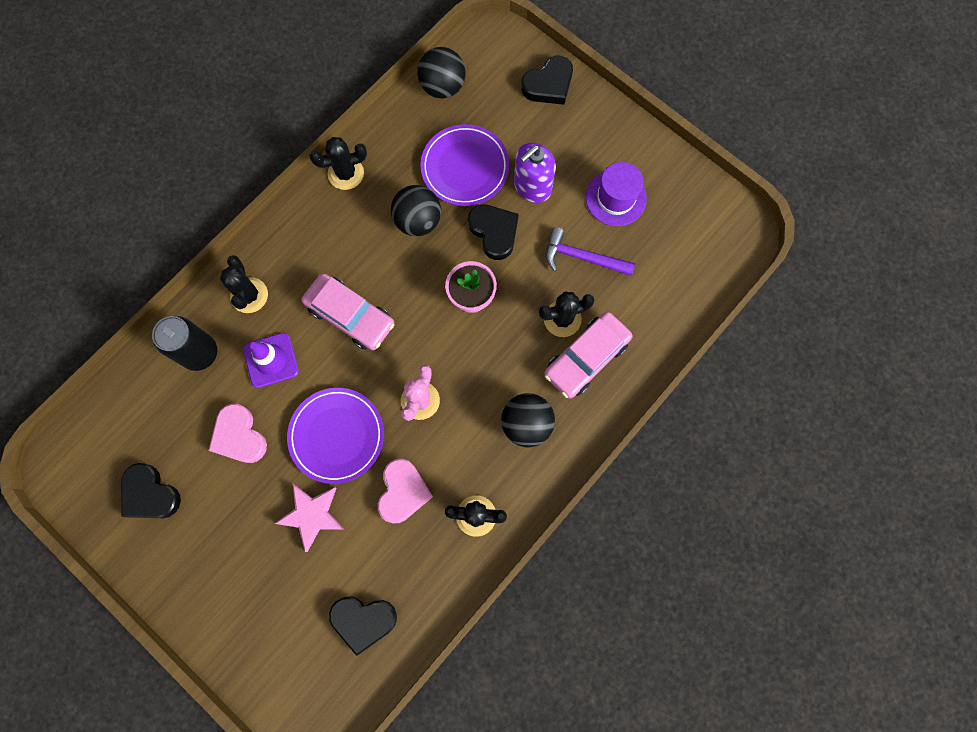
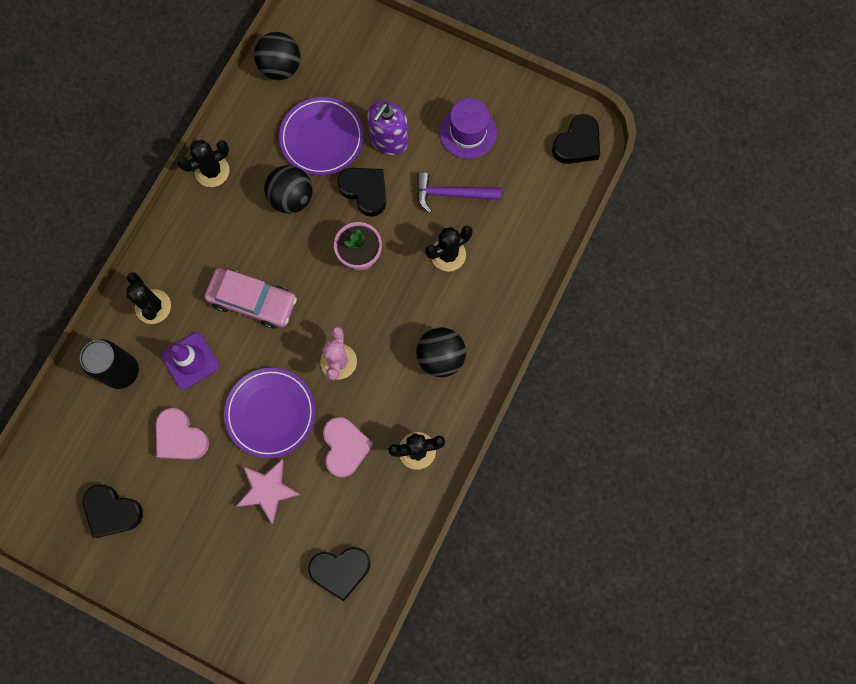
camera: 15 degrees left, 0 degrees up
(548, 84) = (379, 42): black heart -> black heart (577, 143)
(586, 358) = (479, 284): pink car -> none

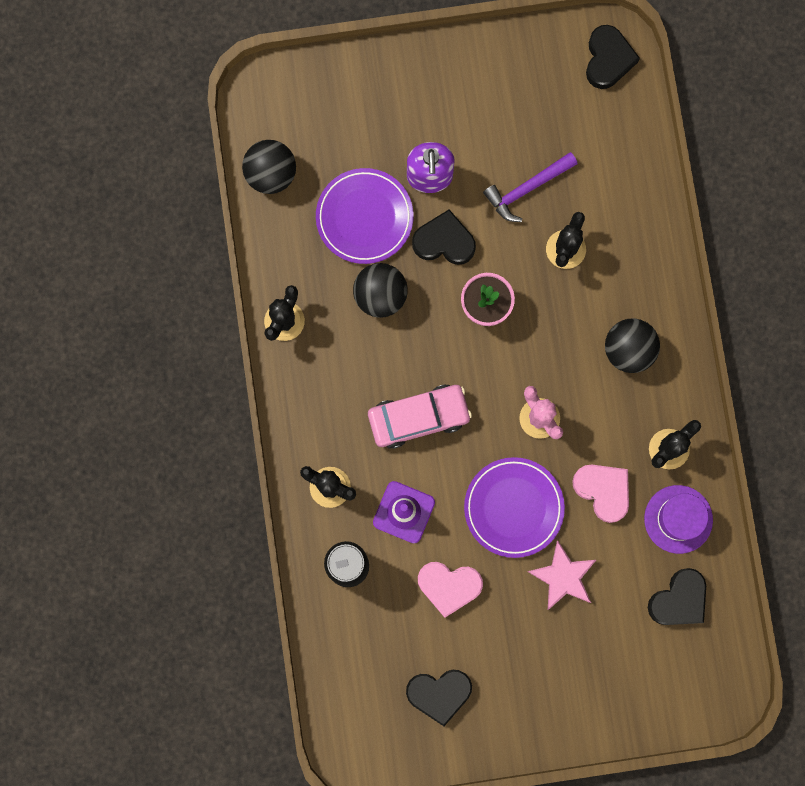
camera: 35 degrees left, 5 degrees up
(468, 132) = (498, 117): purple hat -> purple hat (678, 519)

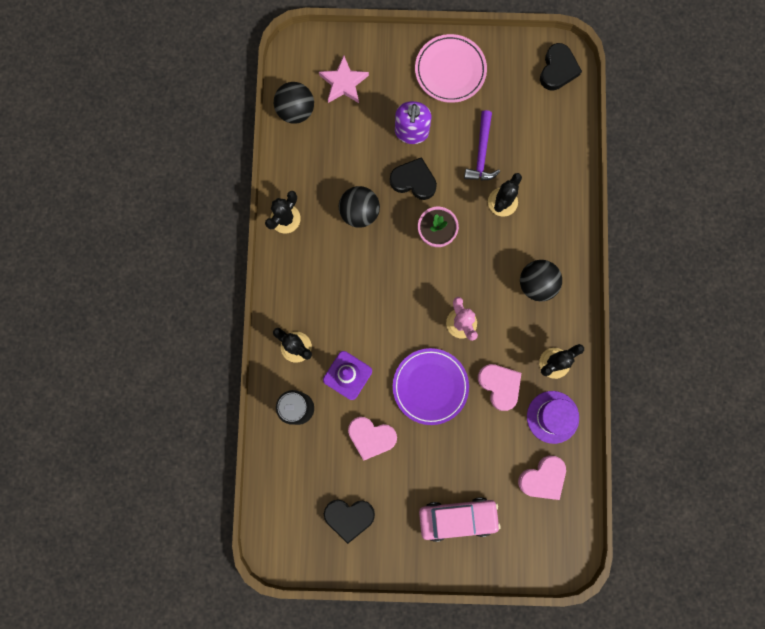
camera: 10 degrees right, 0 degrees up
(364, 217) = (358, 153): purple plate -> none
(419, 417) = (371, 307): pink car -> pink car (457, 518)
(466, 84) = (450, 70): none -> pink plate
(527, 189) = (481, 153): purple hammer -> purple hammer turned 60 degrees counterclockwise
(563, 577) = (458, 445): pink star -> pink star (344, 83)
(679, 600) = (543, 478): black heart -> pink heart

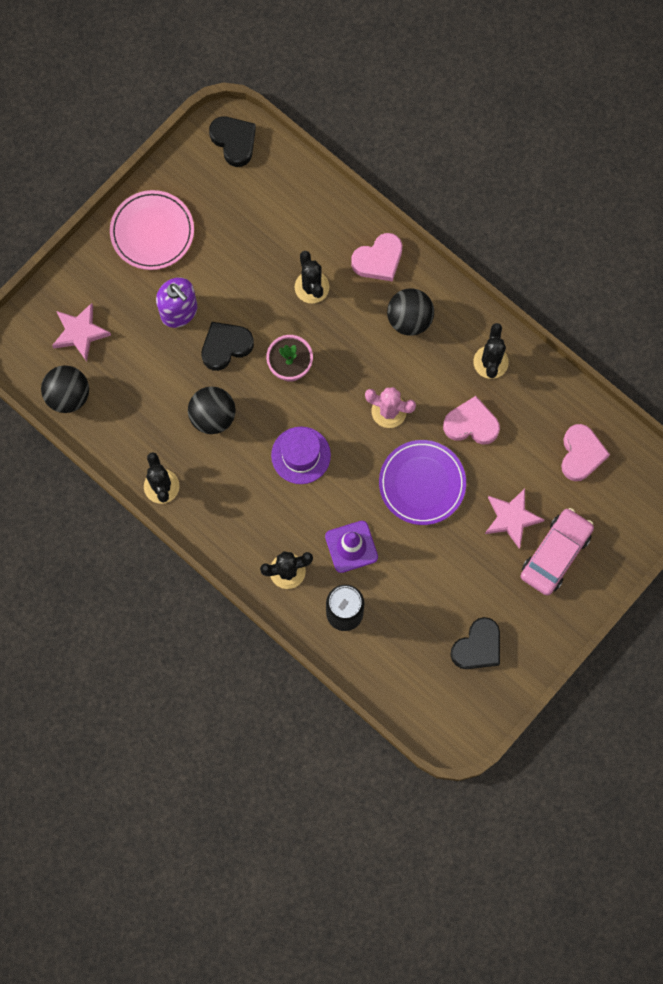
camera: 50 degrees left, 5 degrees down
(371, 437) = (423, 570): pink heart -> pink heart (378, 260)
(457, 467) = (511, 518): none -> pink star
(481, 153) = (252, 268): purple hammer -> none
(552, 417) = (535, 402): purple hat -> purple hat (301, 455)

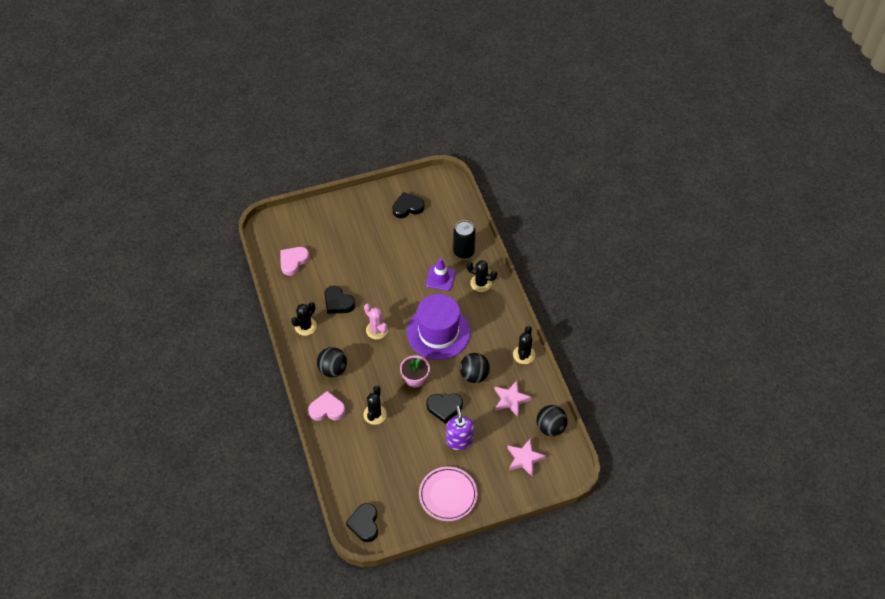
camera: 150 degrees left, 20 degrees down
(301, 455) = (438, 332): purple hat -> purple hat, size x1.73
(422, 483) = (384, 288): purple plate -> none
(471, 424) = (338, 302): pink heart -> black heart
(511, 518) = (350, 251): pink star -> pink star (511, 400)
(555, 554) = (340, 226): pink car -> none

